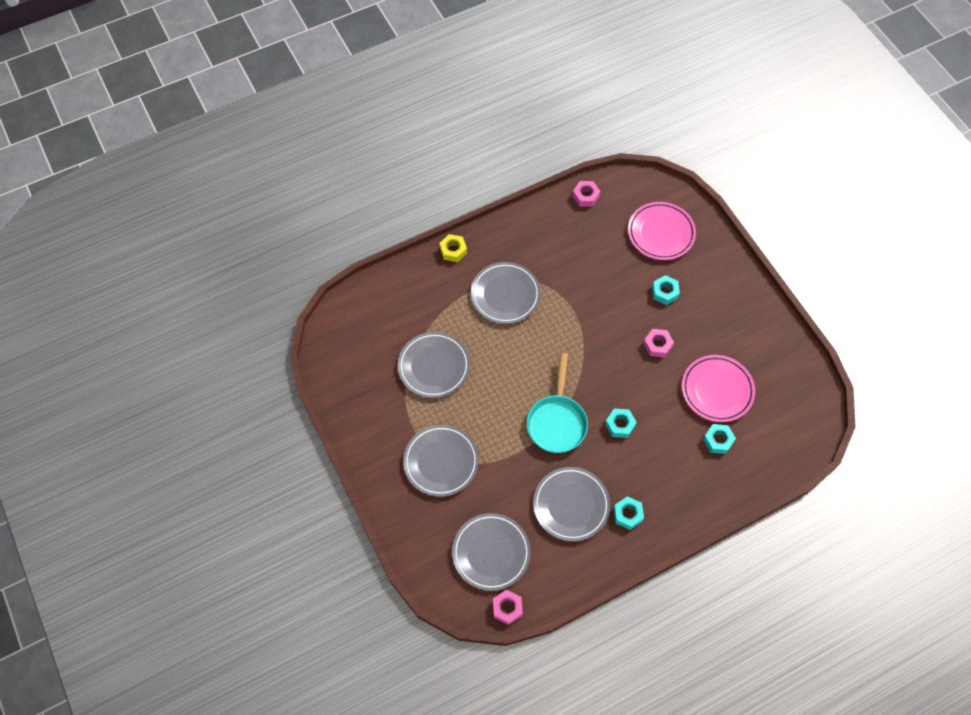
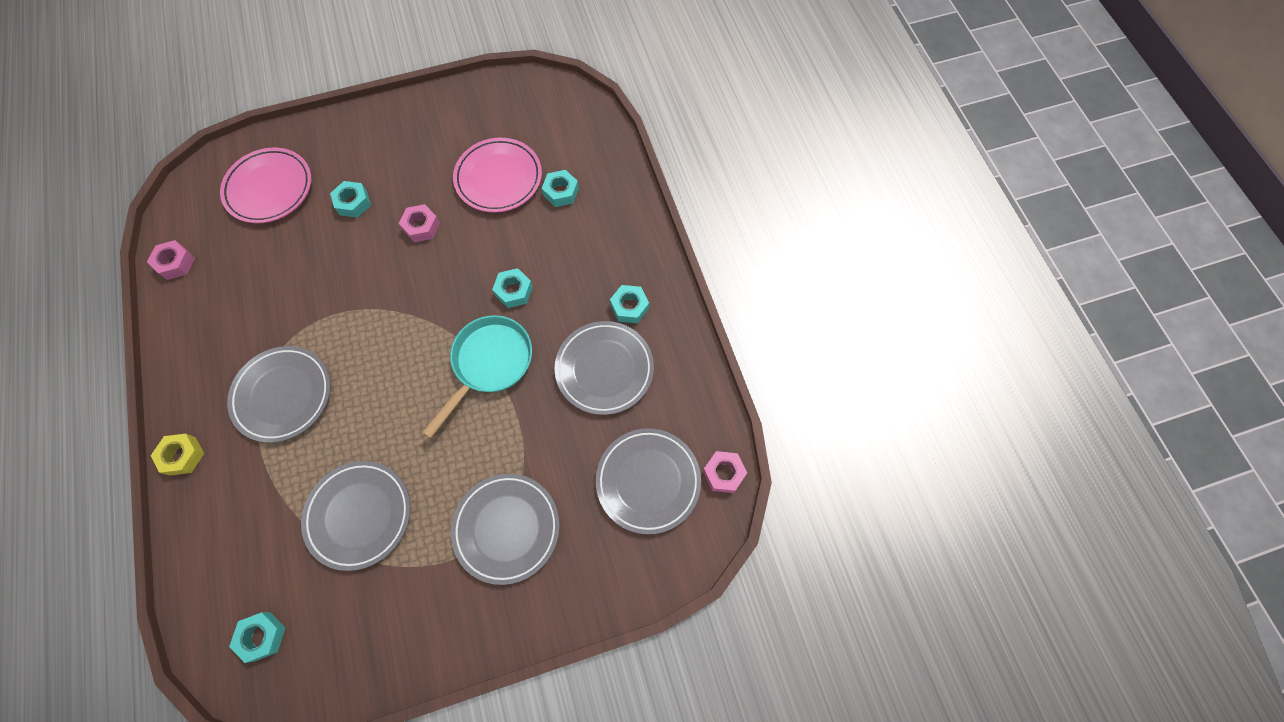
camera: 80 degrees left, 5 degrees up
(352, 334) = (262, 636): none -> turquoise nut
(557, 421) = (489, 364): turquoise pan -> turquoise pan turned 75 degrees counterclockwise

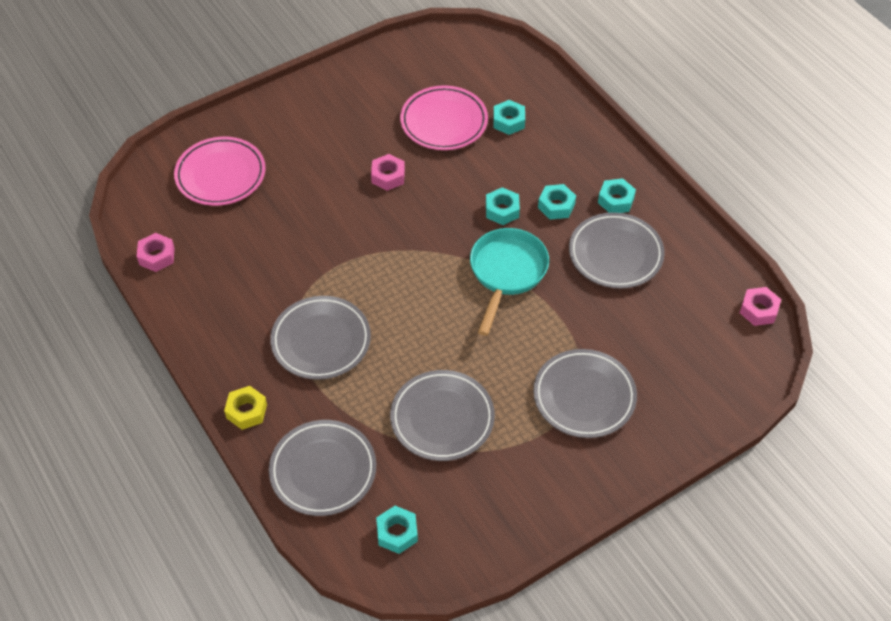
camera: 15 degrees left, 15 degrees down
(353, 203) = (311, 170): turquoise nut -> turquoise nut (556, 206)
(648, 481) = (694, 331): grey plate -> grey plate (323, 470)

